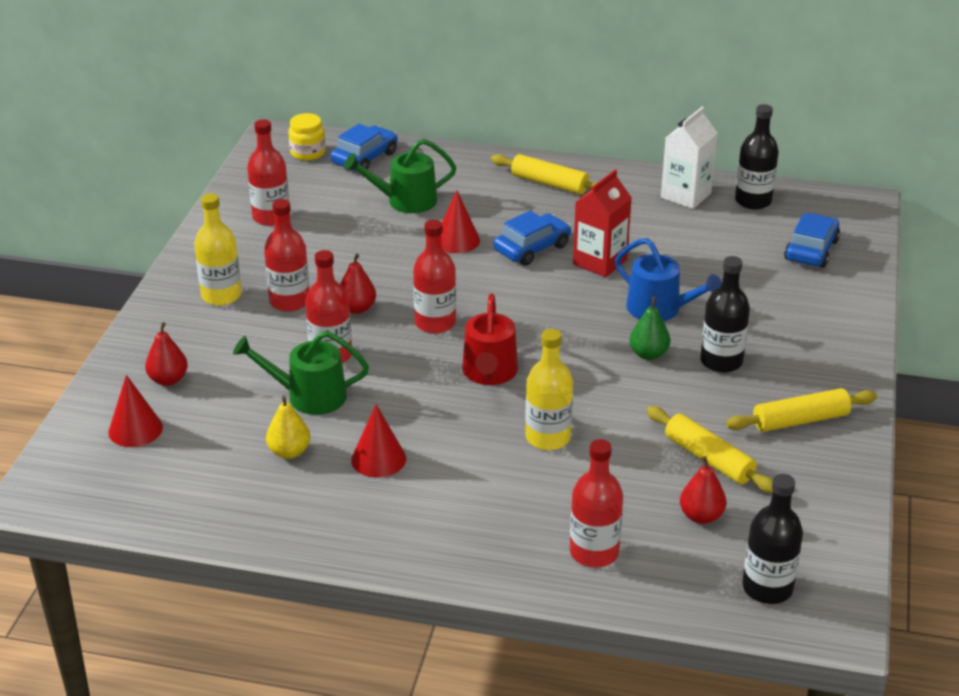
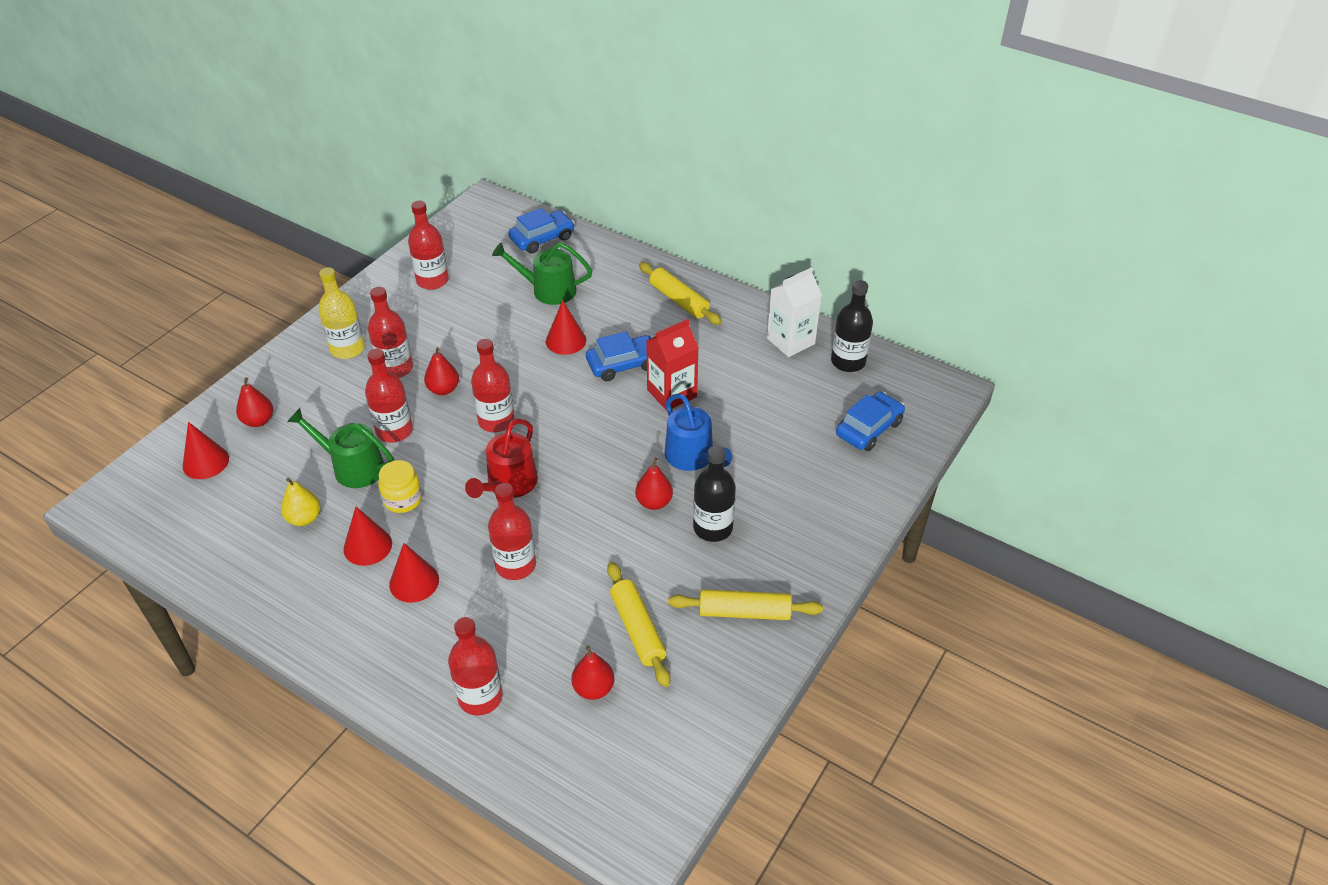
camera: 20 degrees right, 10 degrees up
(307, 153) = (500, 223): yellow jar -> yellow jar (403, 499)
(452, 477) = (414, 582): none -> red cone
(548, 437) = (515, 565): yellow bottle -> red bottle
(648, 354) = (654, 502): green pear -> red pear
(767, 588) = (603, 784): black bottle -> none

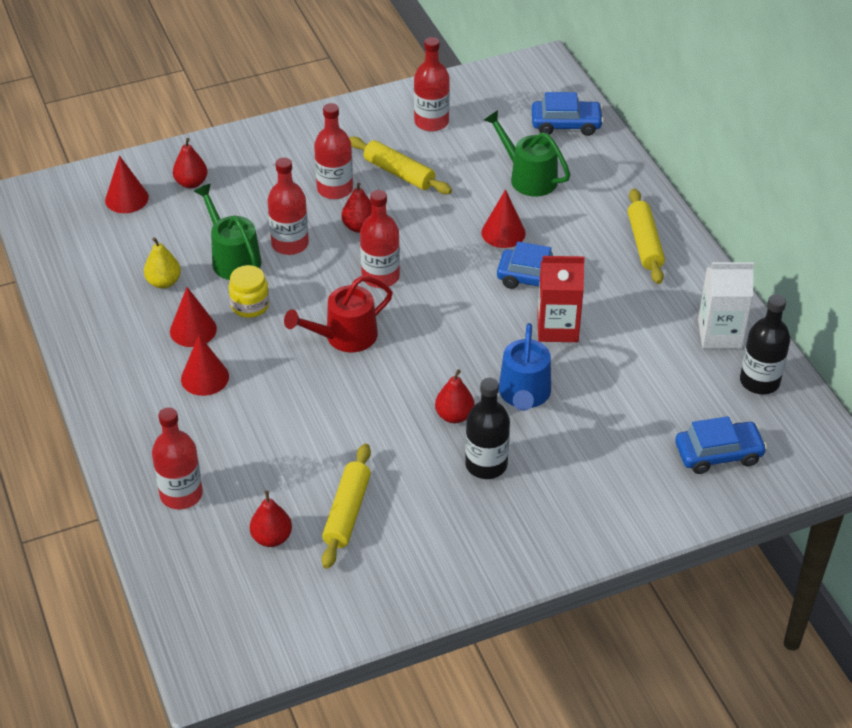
camera: 35 degrees right, 0 degrees up
(347, 349) = (309, 153): yellow bottle -> none
(515, 565) = (294, 407): red bottle -> none
(744, 612) = (448, 549): yellow rolling pin -> yellow rolling pin (399, 173)

